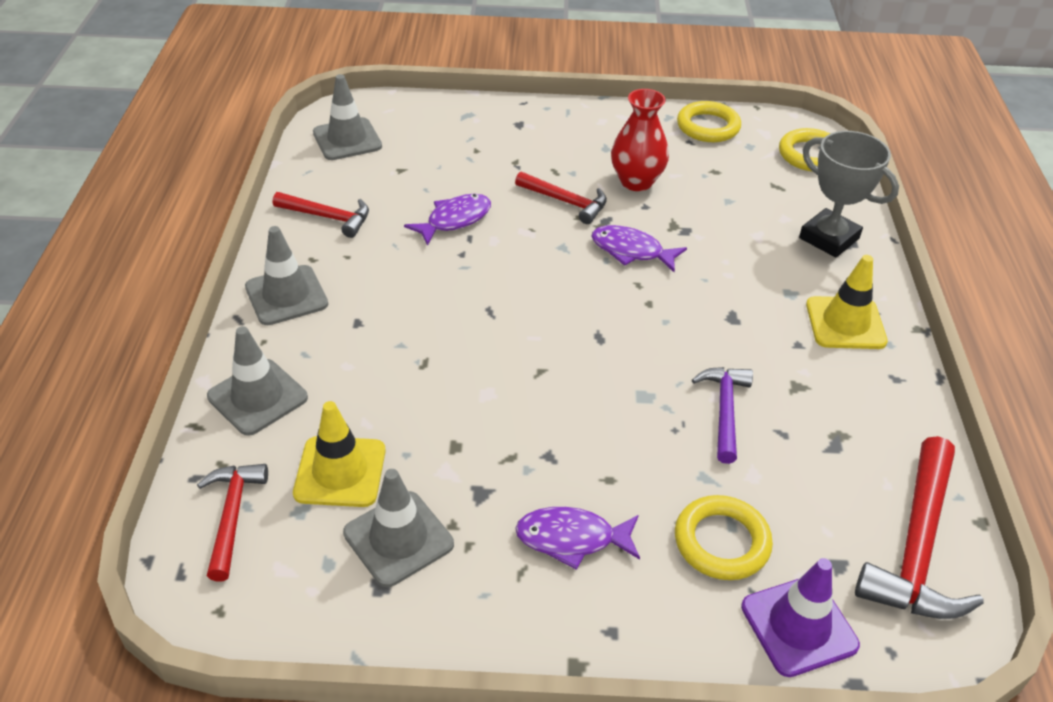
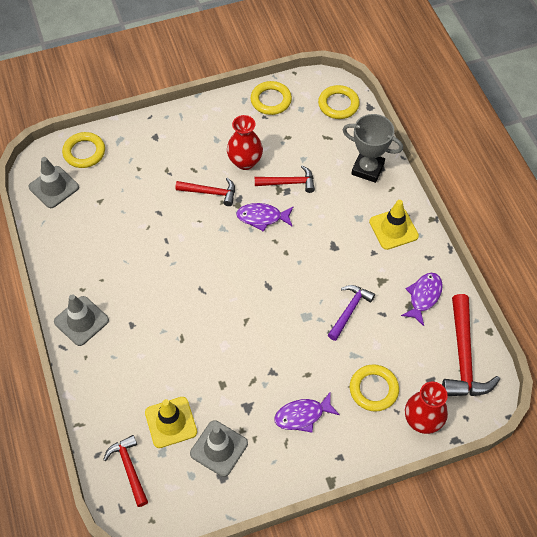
camera: 20 degrees left, 15 degrees up
(257, 397) = (103, 394): grey traffic cone -> none
(328, 217) = (75, 254): red hammer -> red hammer (289, 182)
(411, 115) = (84, 152): none -> yellow ring
(454, 220) = (151, 230): purple fish -> purple fish (423, 297)
(724, 410) = (349, 310): purple hammer -> purple hammer turned 45 degrees clockwise
(799, 626) = (422, 420): purple traffic cone -> red vase

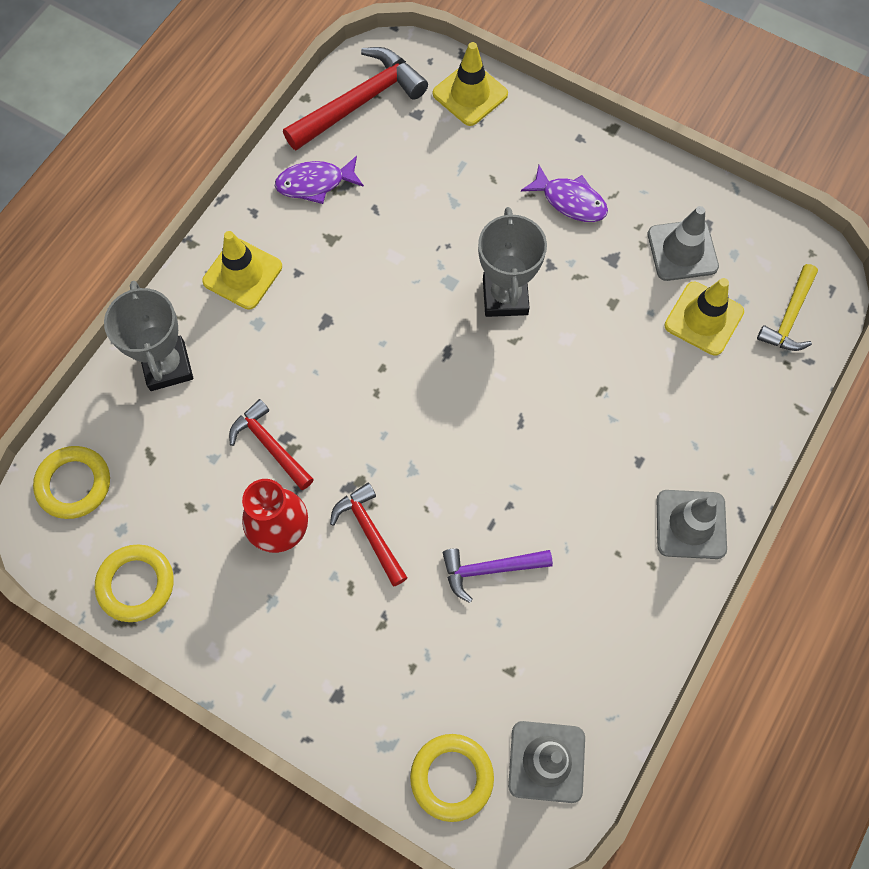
camera: 130 degrees left, 10 degrees up
(129, 468) = (789, 317): red hammer -> yellow hammer
(262, 217) = (354, 435): purple fish -> none
(274, 335) = (505, 297): none -> grey trophy
(349, 310) = (401, 244): purple hammer -> purple hammer (489, 569)
(373, 389) = (477, 157): yellow ring -> none
(422, 420) = (470, 94): red vase -> yellow traffic cone

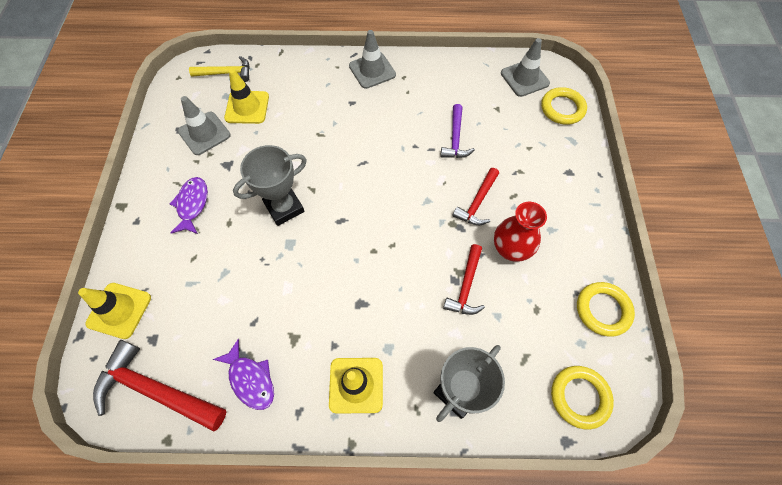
camera: 120 degrees left, 5 degrees down
(489, 569) = (455, 139): purple hammer -> purple hammer turned 45 degrees clockwise

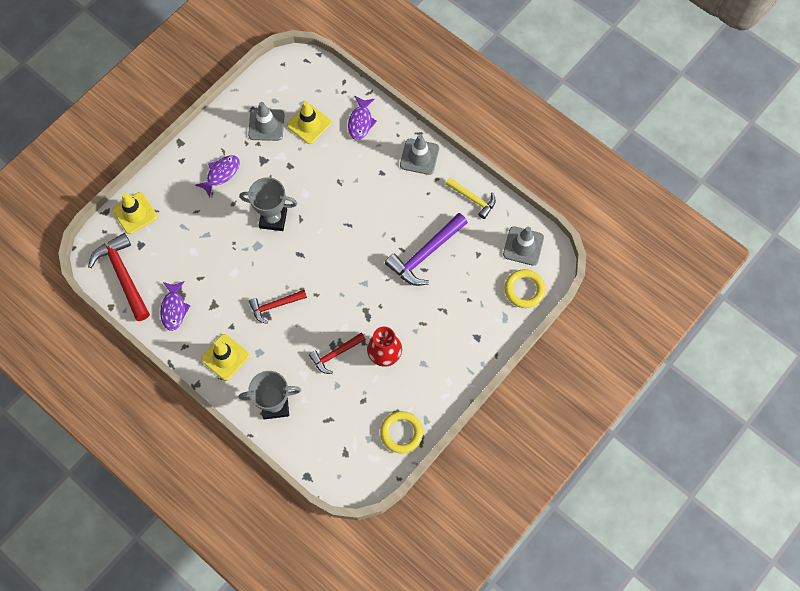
camera: 40 degrees right, 5 degrees up
(226, 73) = (317, 84): yellow hammer -> yellow hammer (473, 199)
(294, 77) = (360, 122): none -> purple fish
(455, 139) = (425, 254): purple hammer -> purple hammer, size x1.64
(477, 202) = (394, 309): red hammer -> red hammer (275, 306)
(579, 397) = (337, 463): yellow ring -> none

